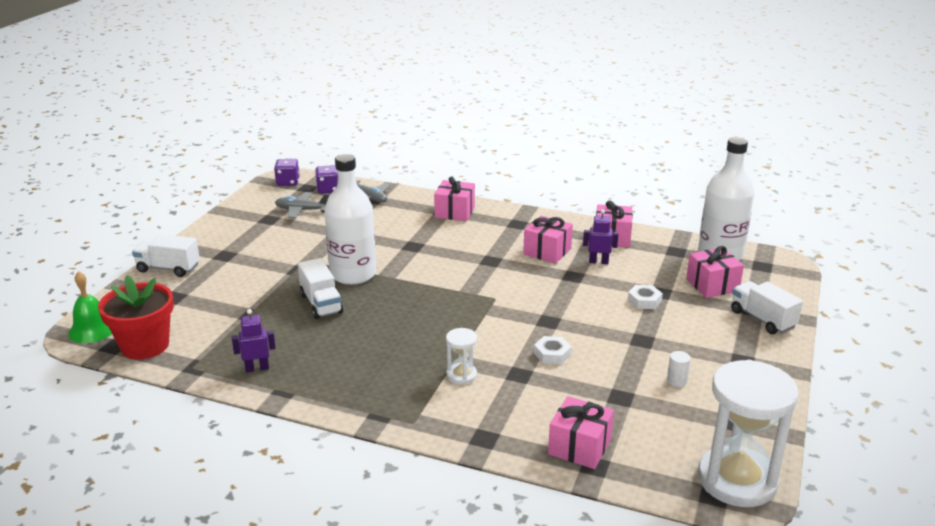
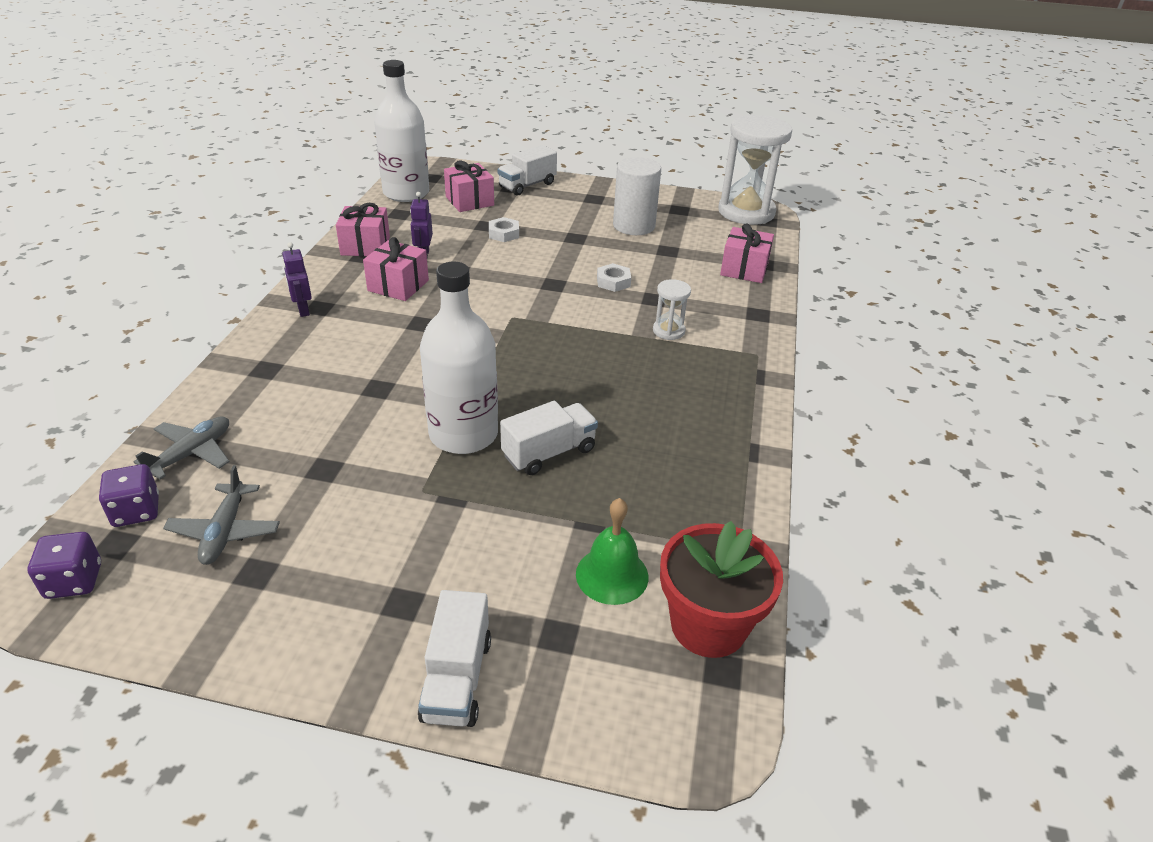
camera: 100 degrees left, 10 degrees up
(92, 330) = (688, 723): green bell -> green bell (612, 575)
(257, 368) = (715, 484): purple robot -> purple robot (303, 310)
(454, 212) = (271, 359): pink gift -> none
(677, 381) = (634, 226): white cylinder -> white cylinder, size x2.42

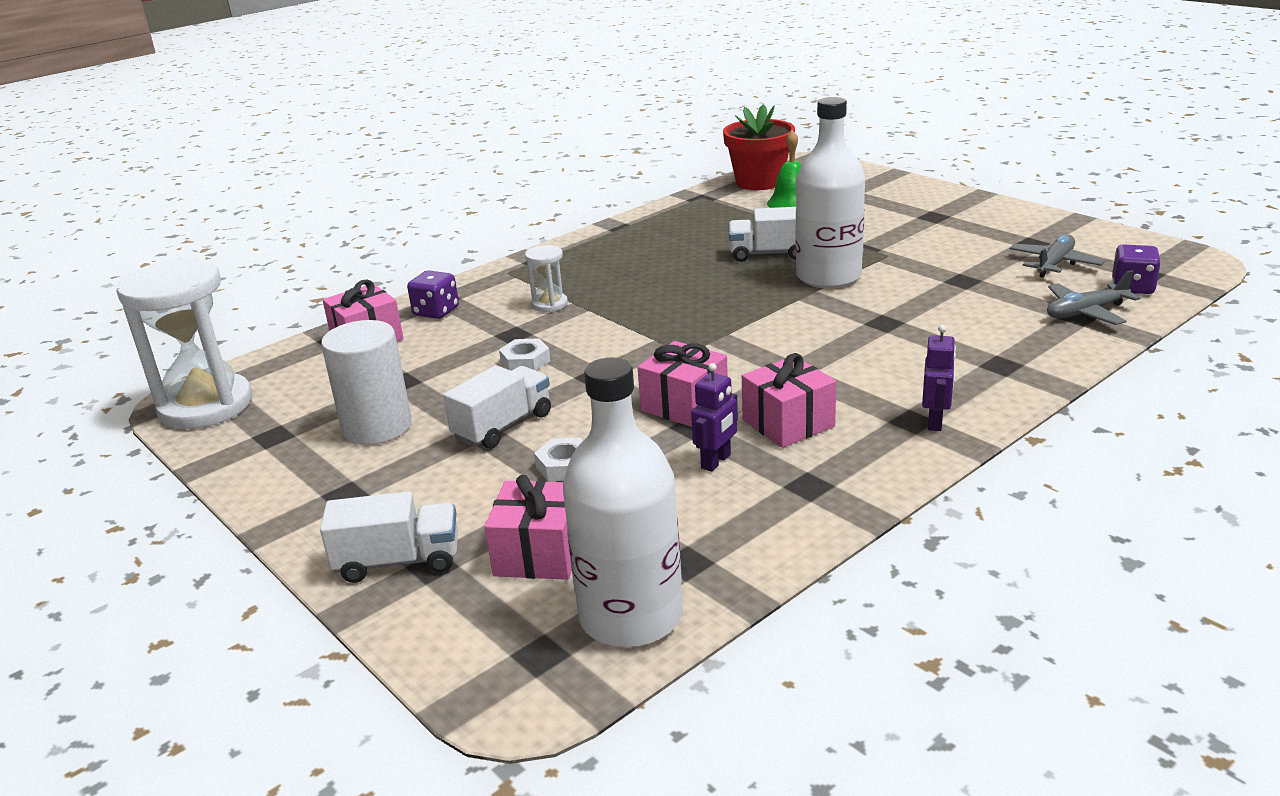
camera: 140 degrees left, 10 degrees down
(74, 581) = (1173, 262): purple dice -> purple dice (436, 311)
(365, 246) = (792, 504): pink gift -> pink gift (684, 405)
(457, 679) = (917, 191): white truck -> white truck (503, 426)

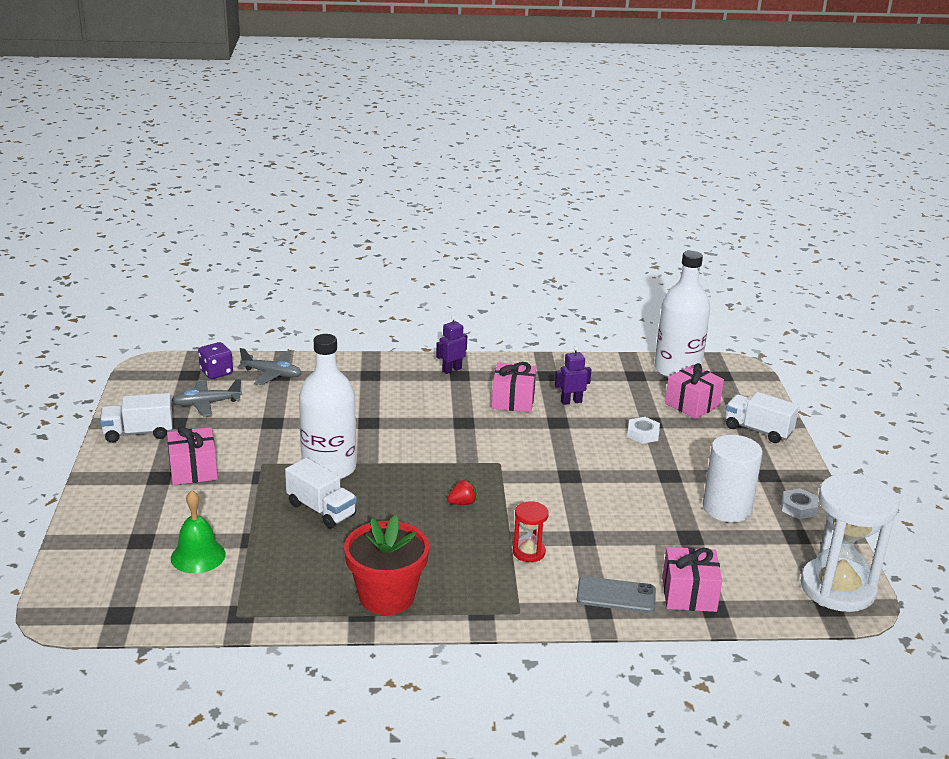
camera: 145 degrees left, 0 degrees up
(436, 311) = (616, 595): purple dice -> grey phone
(503, 426) = (653, 471): white truck -> white truck (138, 433)
(525, 361) = (598, 509): white nut -> white nut (798, 508)
(549, 304) = (528, 552): white hourglass -> red hourglass
(663, 308) = (462, 503): none -> red strawberry
(684, 405) = (546, 433): pink gift -> pink gift (193, 470)
(759, 182) = (157, 605): red flower pot -> red flower pot (386, 596)

